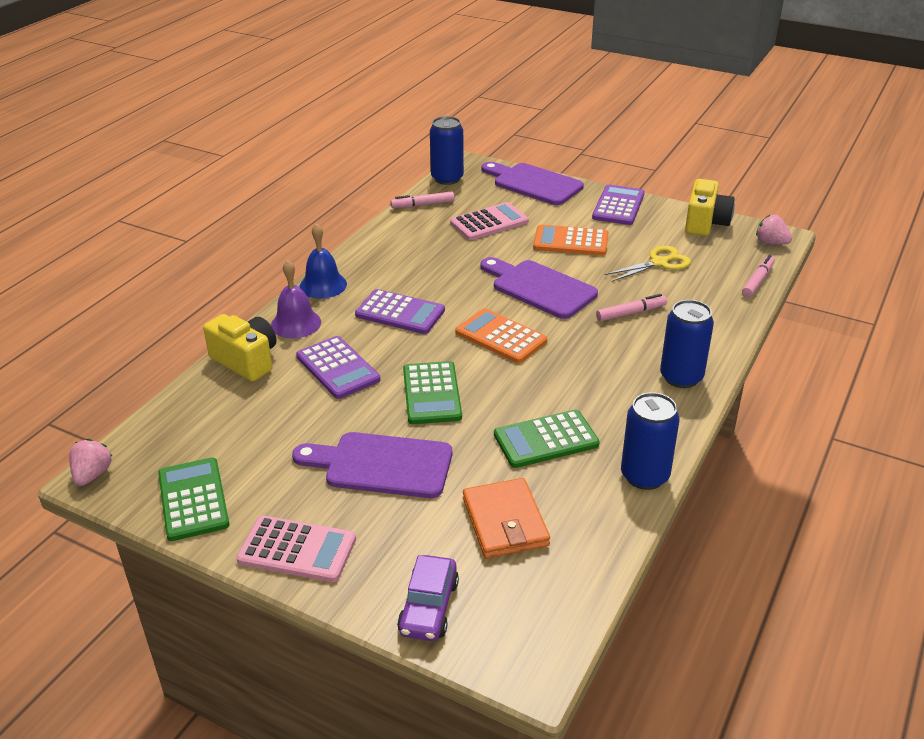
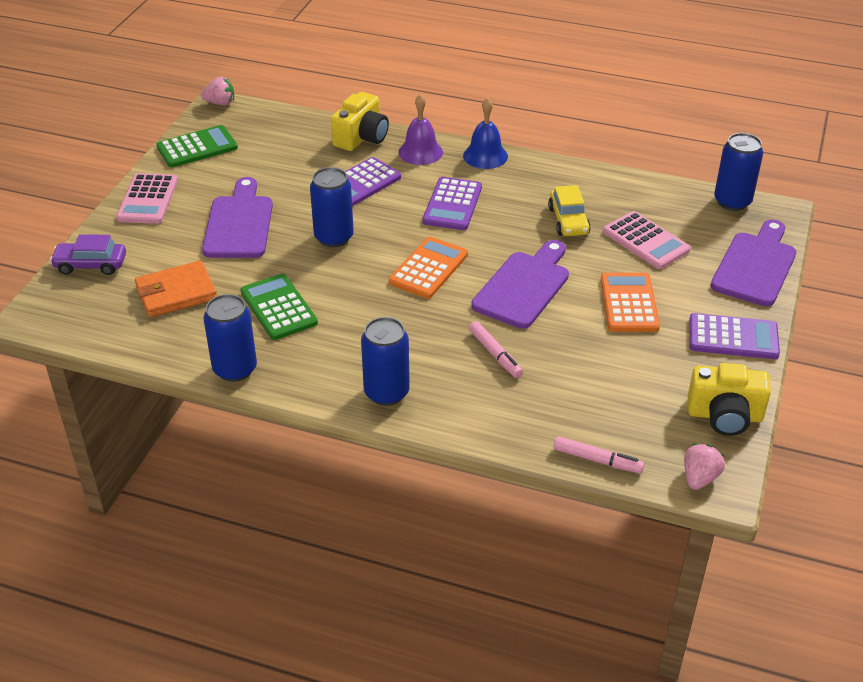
camera: 80 degrees right, 5 degrees up
(423, 205) = (663, 192): pink marker -> none
(432, 393) = (334, 237): green calculator -> blue can
(448, 254) = (568, 221): none -> yellow car
(659, 263) = (608, 375): yellow scissors -> none

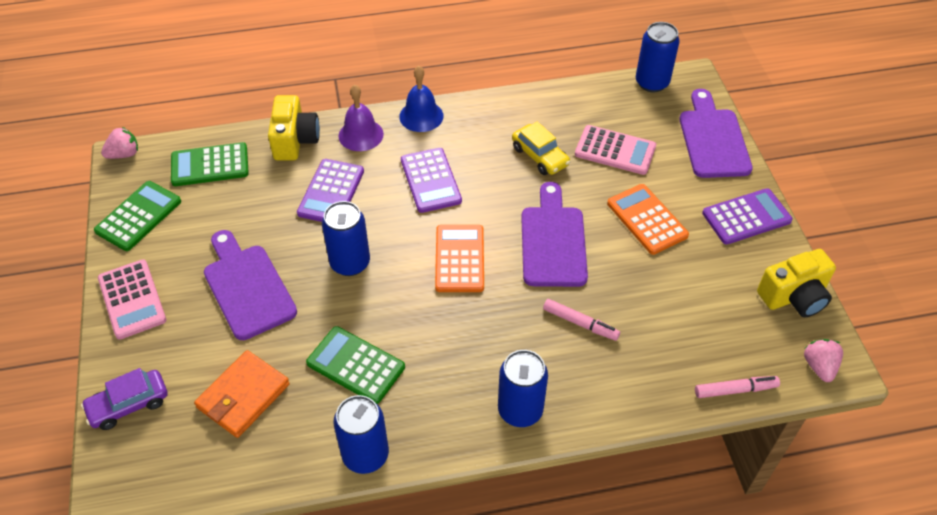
camera: 30 degrees left, 10 degrees up
(279, 132) = (210, 165): none -> green calculator

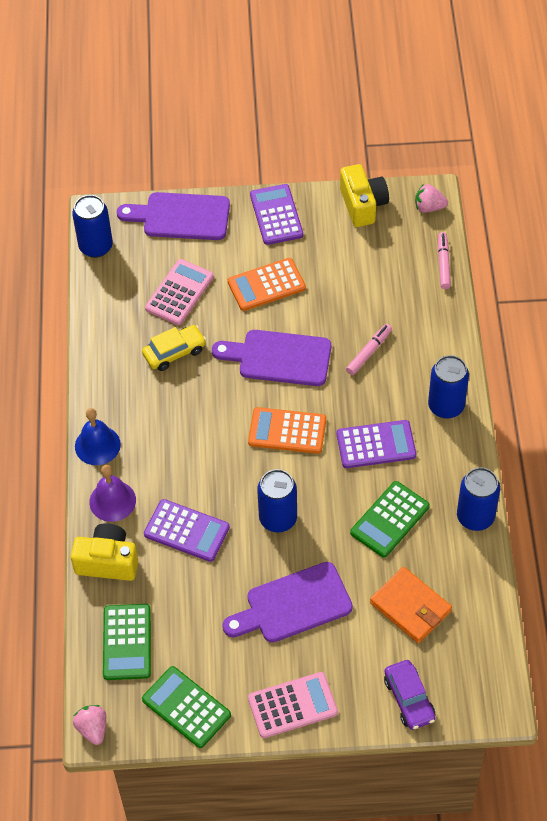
camera: 80 degrees left, 5 degrees up
(430, 180) = (188, 445): purple calculator -> purple calculator (376, 445)

